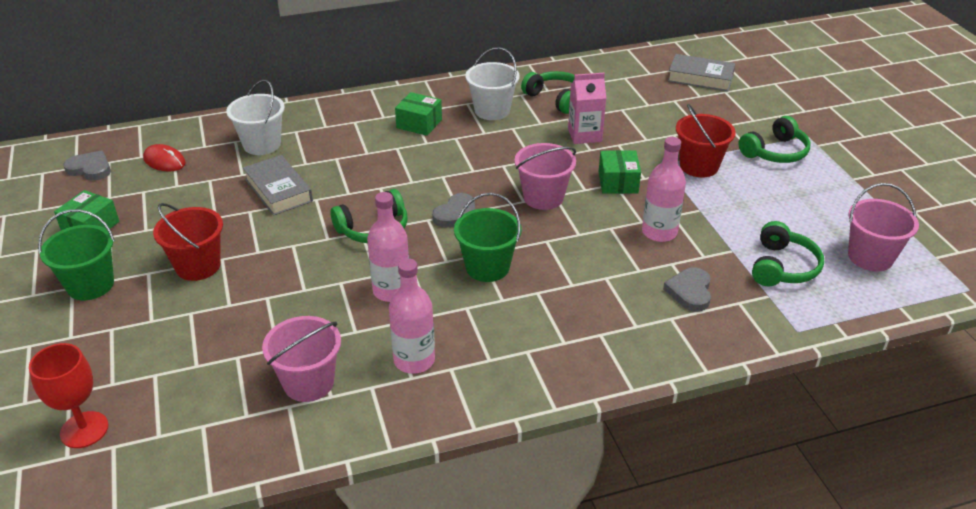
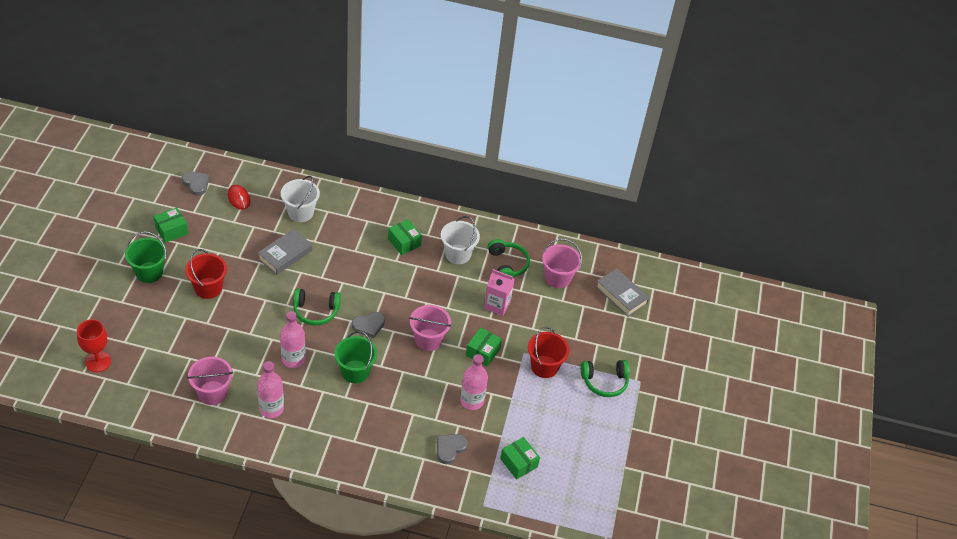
camera: 25 degrees right, 10 degrees up
(278, 190) = (285, 255): grey book -> grey book turned 45 degrees clockwise
(782, 267) = (518, 463): green headphones -> green box
(870, 257) = (577, 485): pink bucket -> pink bucket (557, 278)

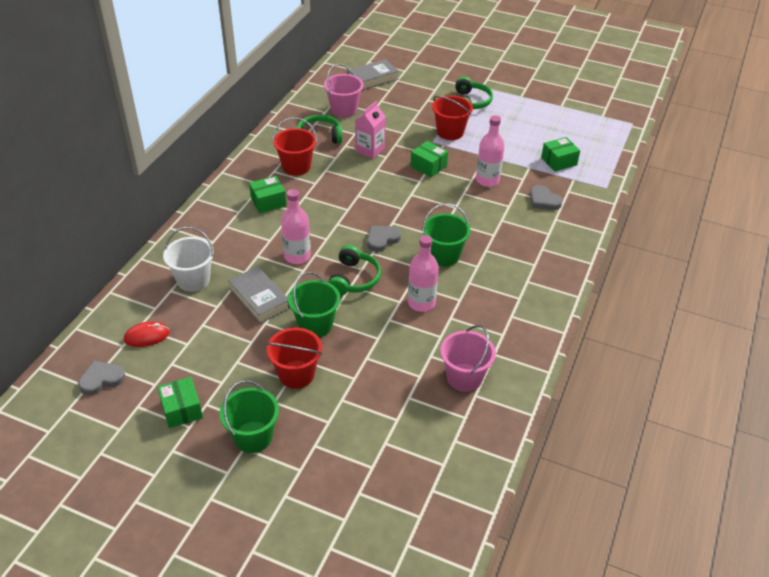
camera: 75 degrees left, 5 degrees down
(98, 362) = (403, 498): red goblet -> none
(260, 293) = (315, 325): none -> green bucket
(271, 408) = (490, 326): pink bottle -> pink bottle (297, 256)
(369, 325) = (382, 239): grey heart -> grey heart turned 120 degrees counterclockwise
(428, 340) = (408, 199): pink bucket -> none
(458, 254) = (296, 166): white bucket -> red bucket

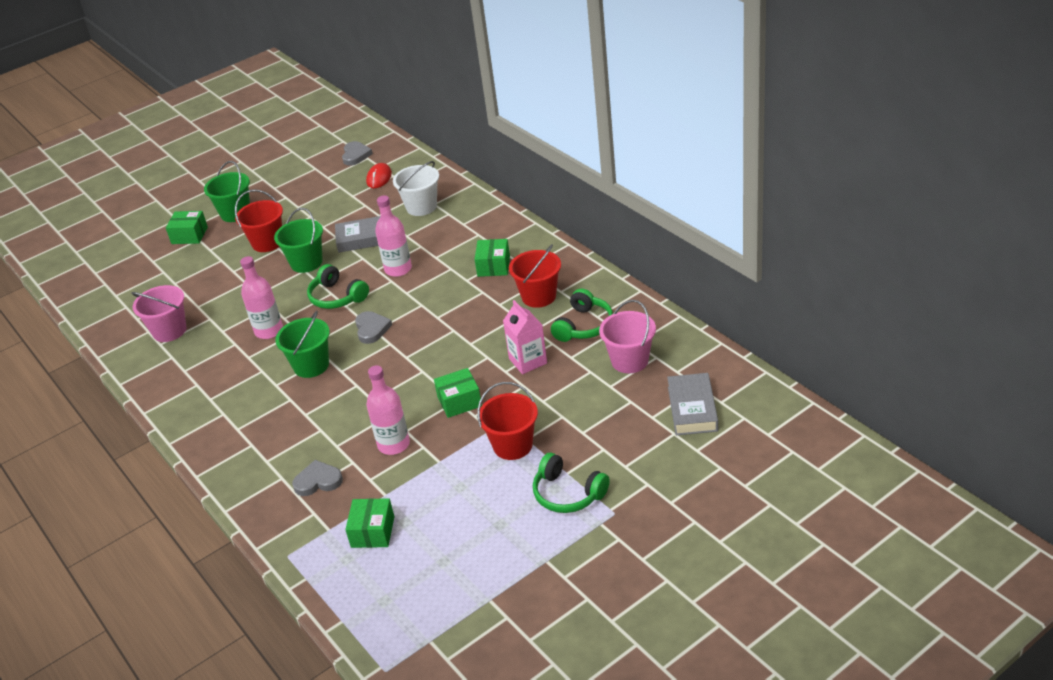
camera: 125 degrees right, 5 degrees down
(182, 409) = (292, 186): green box -> green box (189, 235)

